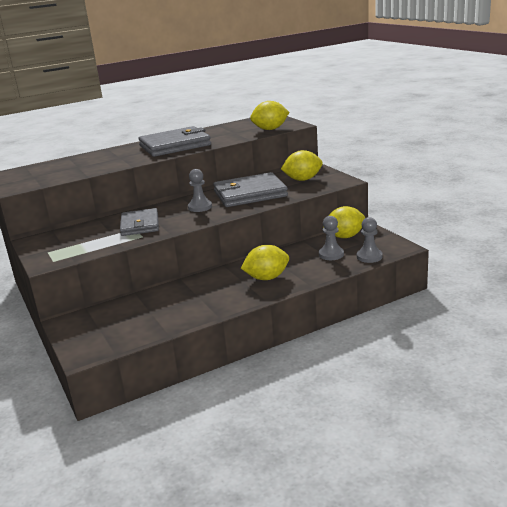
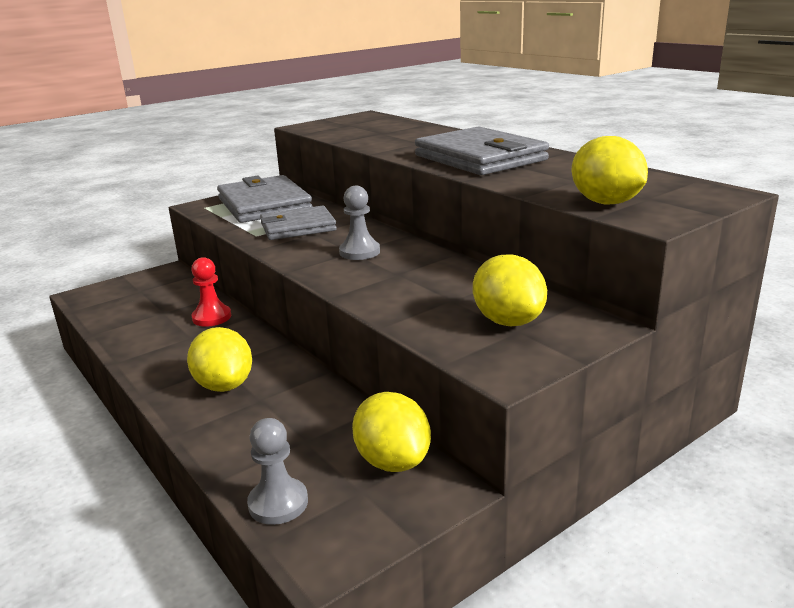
camera: 80 degrees right, 0 degrees up
(173, 292) = (212, 317): none -> red pawn
(250, 194) = (419, 280): grey wallet -> grey wallet (264, 204)
(331, 254) = (302, 448): grey pawn -> none

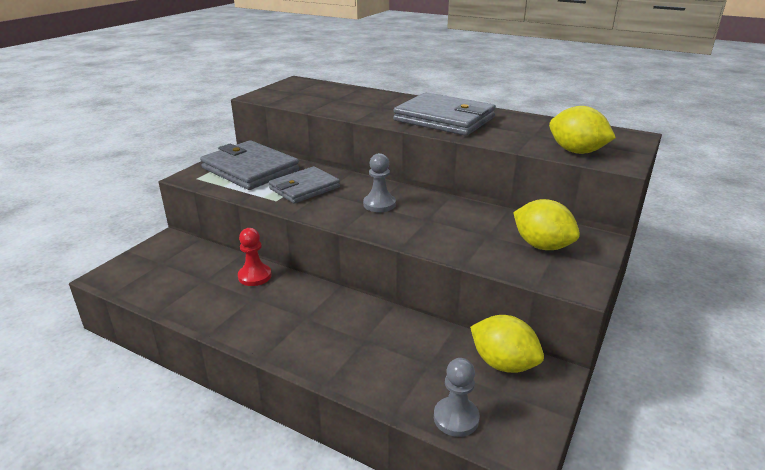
camera: 25 degrees left, 5 degrees up
(224, 385) = (324, 334): yellow lemon -> none

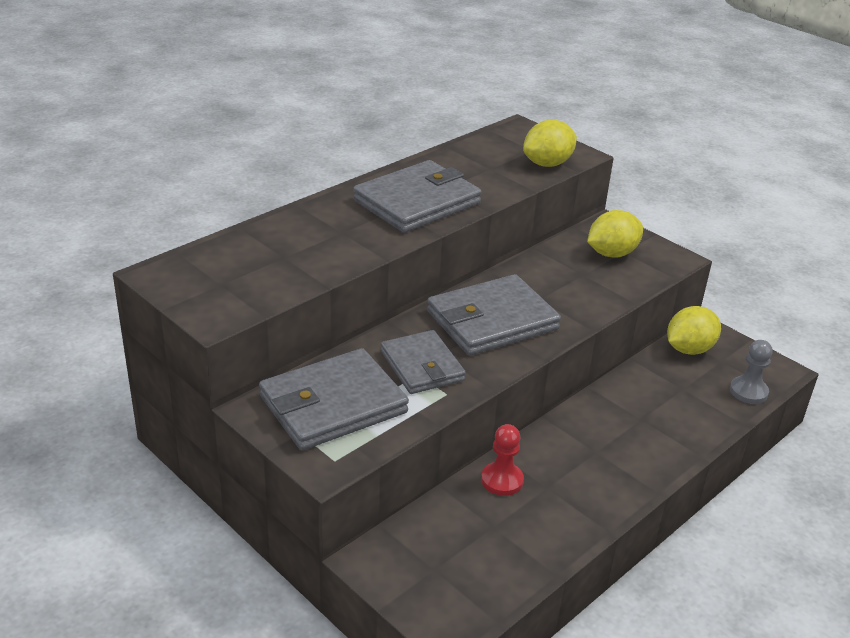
camera: 75 degrees left, 5 degrees up
(379, 204) = (492, 320): grey pawn -> grey wallet

